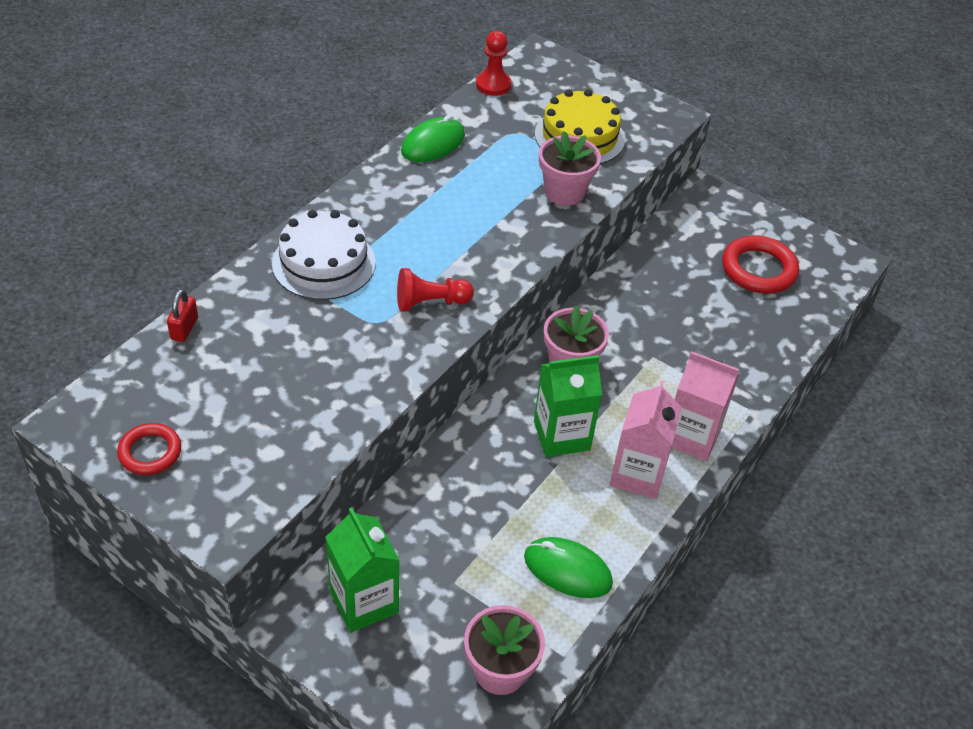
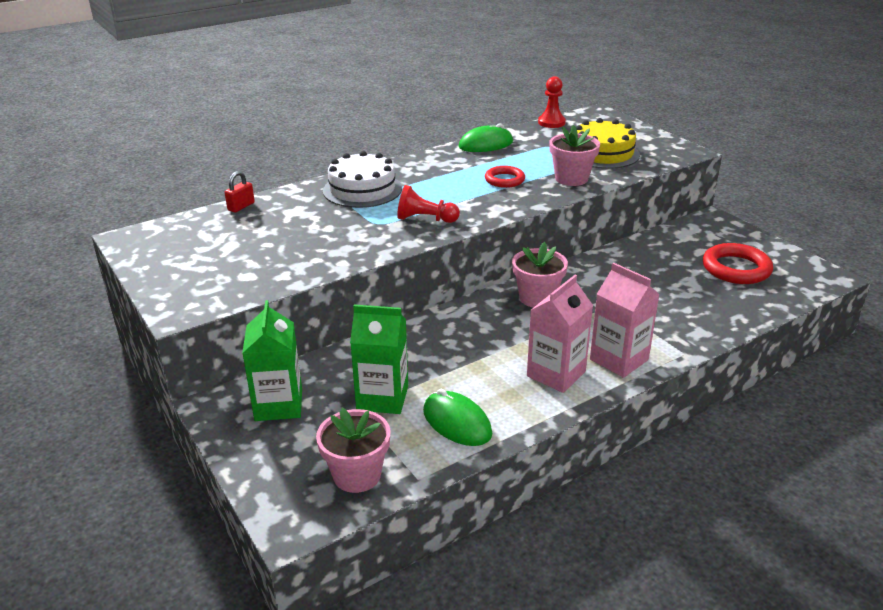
camera: 25 degrees right, 15 degrees down
(150, 452) = (166, 261): red ring -> red ring (504, 180)
(561, 435) = (504, 338): green carton -> green carton (382, 398)

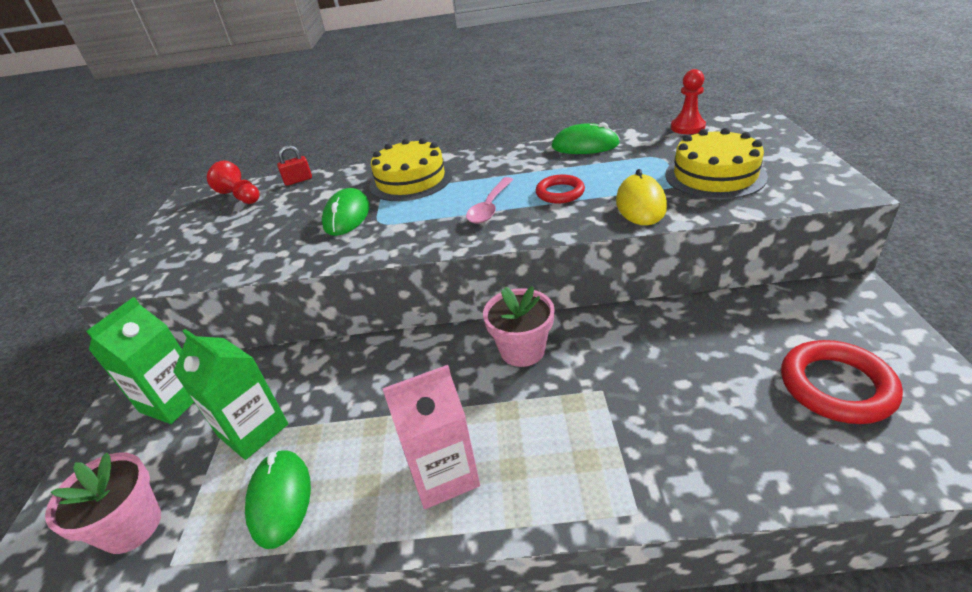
camera: 35 degrees right, 5 degrees up
(339, 224) = (347, 216): none -> green mouse
(362, 189) = (411, 180): white cake -> yellow cake
(425, 219) = (427, 227): red pawn -> red pawn (240, 196)
(460, 198) = (490, 207): none -> pink spoon
(571, 179) = (640, 204): pink flower pot -> yellow mouse
(619, 359) = (538, 484): pink carton -> none

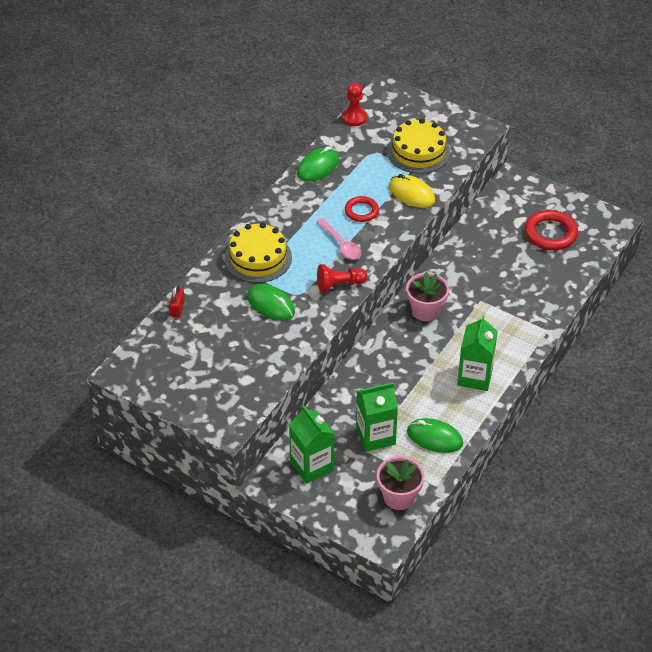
camera: 60 degrees left, 10 degrees up
(240, 196) = (163, 345): red pawn -> red pawn (339, 285)
(443, 474) = (475, 377): pink carton -> green carton

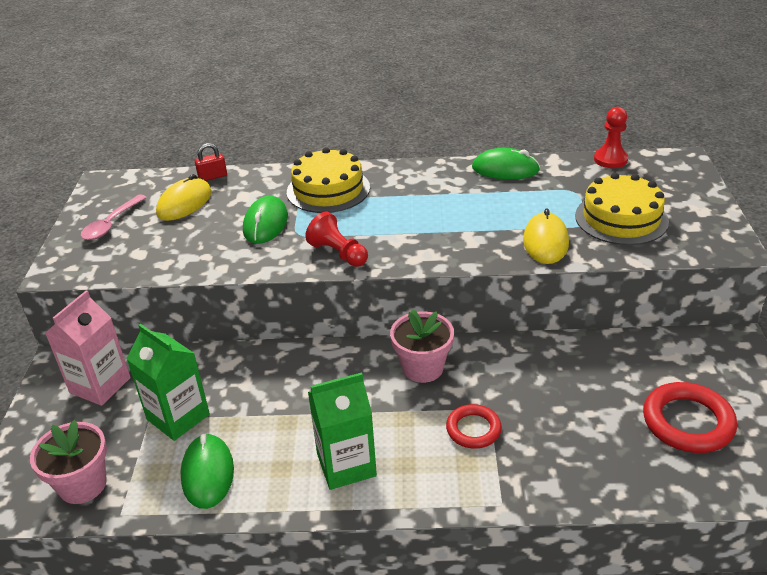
camera: 60 degrees right, 10 degrees down
(201, 336) = (184, 203): none -> yellow mouse
(312, 466) = (100, 385): green carton -> pink carton
(341, 244) = (404, 229): pink spoon -> pink spoon (111, 224)
(361, 211) = (473, 221): red ring -> red ring (473, 429)

